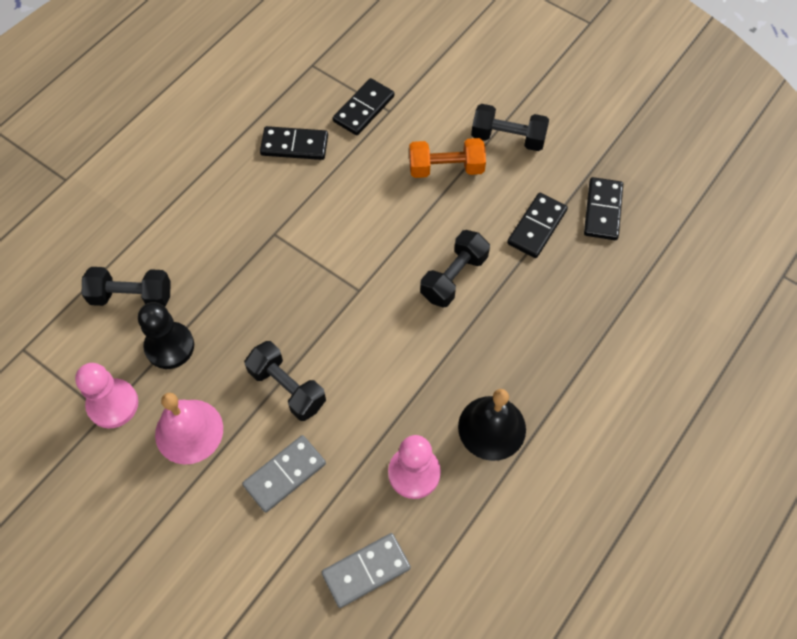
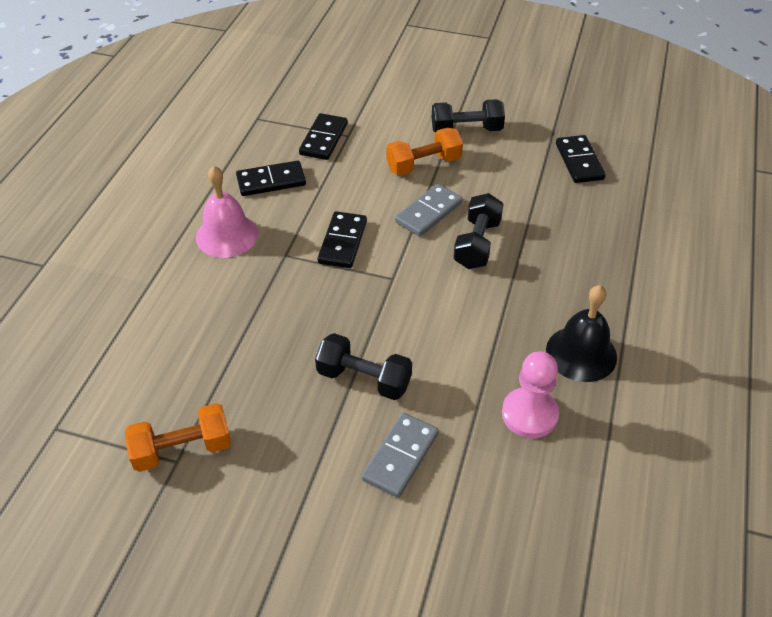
camera: 20 degrees left, 15 degrees down
(113, 404) = (182, 449): pink pawn -> orange dumbbell
(131, 296) = (160, 346): black dumbbell -> none
(169, 346) = (222, 378): black pawn -> none
(189, 431) = (279, 449): pink bell -> pink bell (227, 235)
(366, 571) = (530, 518): grey domino -> grey domino (428, 213)
(537, 227) = (530, 187): black domino -> black domino (343, 242)

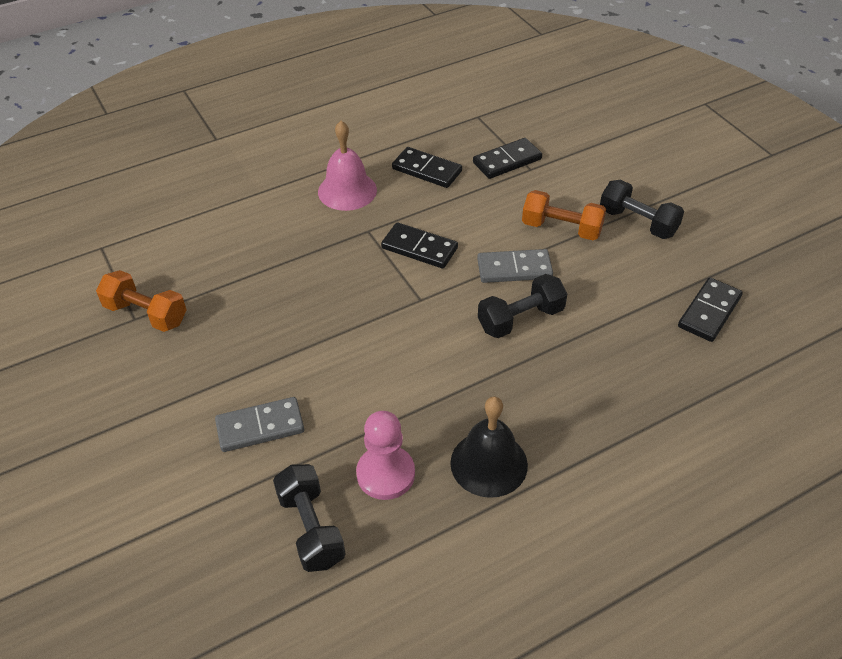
camera: 45 degrees right, 0 degrees up
(343, 242) = (419, 248): black domino -> black domino turned 60 degrees clockwise
(364, 379) = (306, 355): black dumbbell -> black dumbbell (311, 528)

